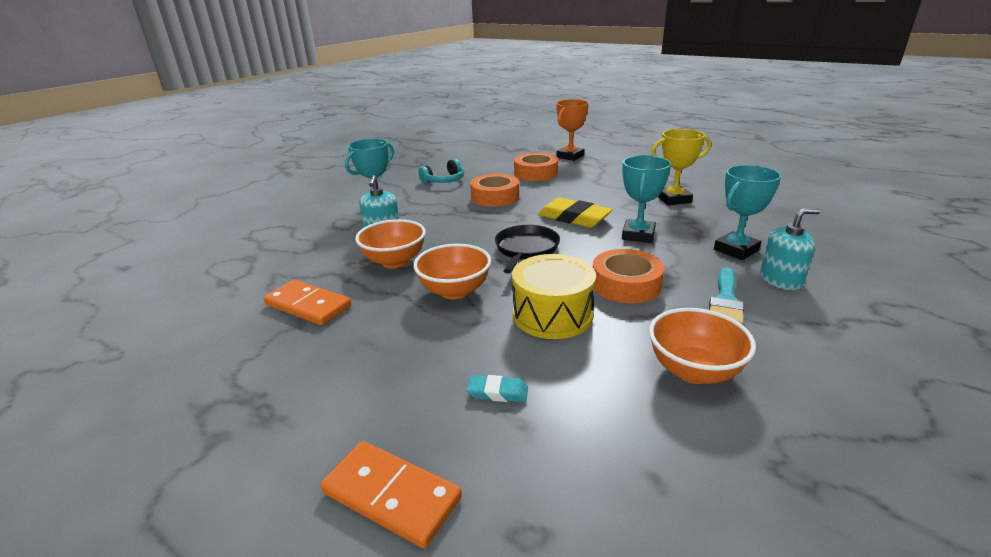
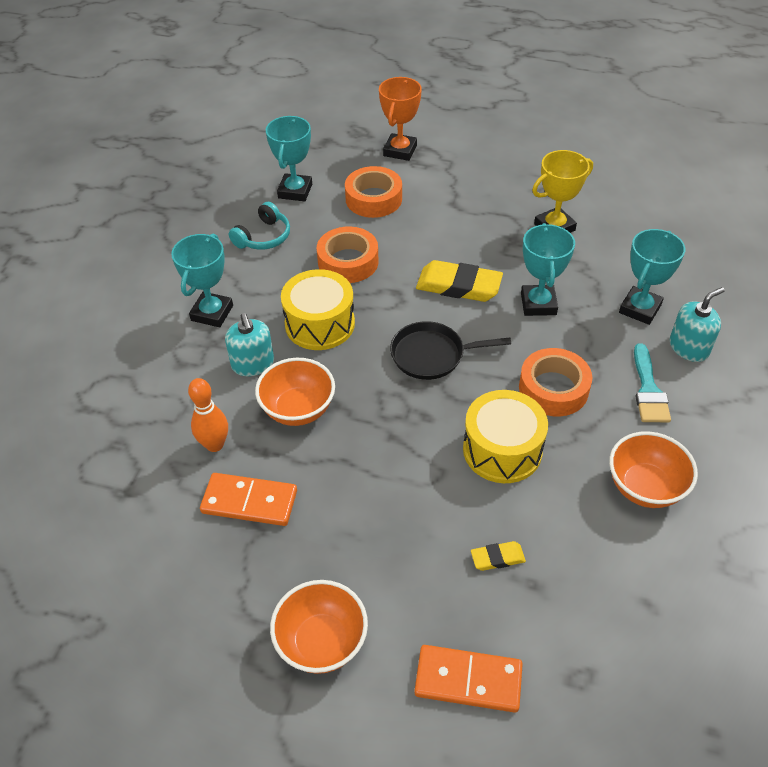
camera: 20 degrees left, 20 degrees up
(315, 269) = (215, 445): none -> orange bowling pin
(449, 222) = (320, 324): none -> yellow drum
(454, 291) = (391, 440): orange bowl -> orange bowl (322, 642)
(482, 165) = (295, 191): none -> turquoise trophy
(497, 392) = (497, 558): turquoise eraser -> yellow eraser
(526, 249) = (431, 355): black pan -> black pan turned 90 degrees counterclockwise

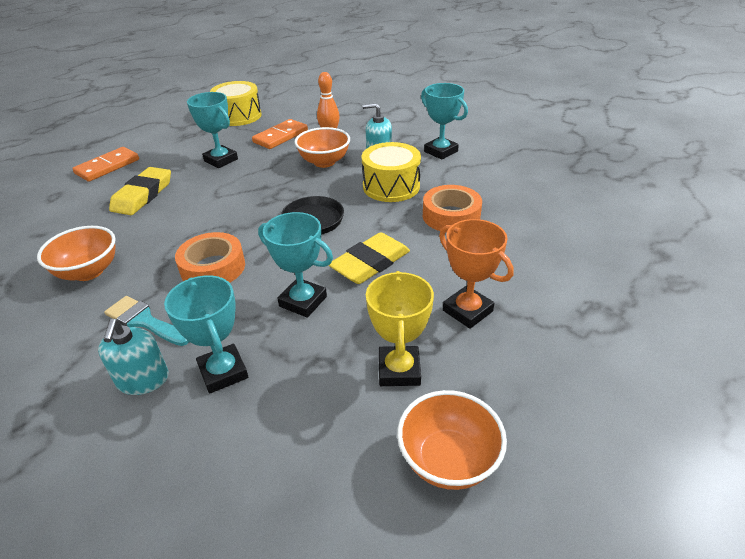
camera: 120 degrees right, 10 degrees down
(263, 237) = (514, 186): turquoise headphones -> none
(295, 191) = (574, 215): turquoise trophy -> turquoise trophy (221, 160)
(322, 642) = (183, 138): orange bowl -> orange bowl (448, 460)
(373, 199) = (535, 255): orange tape -> none
(400, 150) = (623, 302): orange trophy -> orange trophy (467, 311)
(497, 558) = (142, 195): yellow eraser -> yellow eraser, size x1.99
(502, 450) = (199, 223): yellow drum -> yellow drum (238, 116)

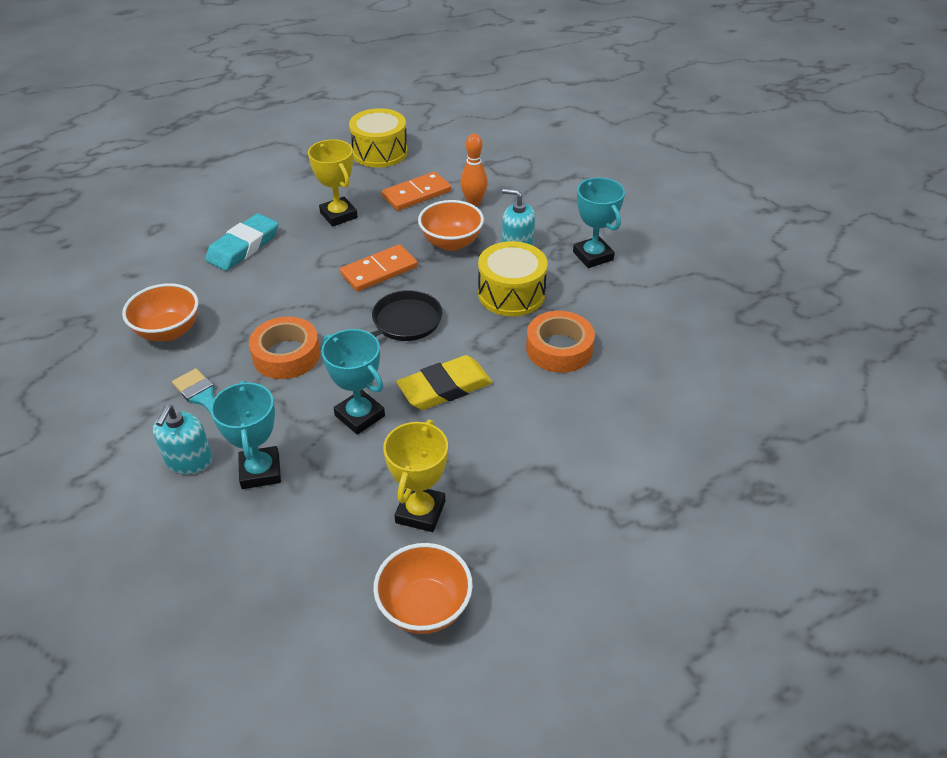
camera: 15 degrees right, 5 degrees up
(107, 167) = (217, 199): orange domino -> orange domino (379, 271)
(142, 195) = (243, 247): yellow eraser -> turquoise eraser
(221, 160) = (338, 215): turquoise trophy -> yellow trophy
(467, 311) = (517, 467): orange trophy -> none

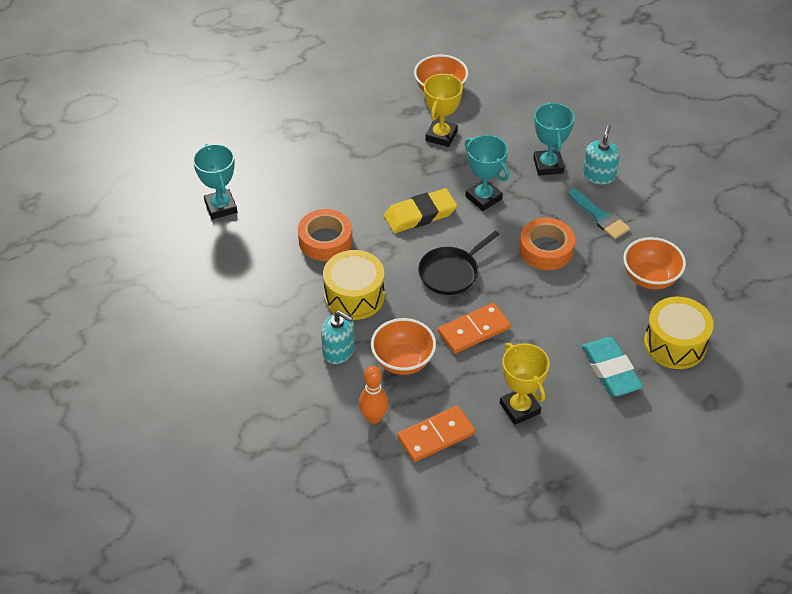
camera: 175 degrees left, 5 degrees up
(243, 247) = (611, 370): turquoise eraser -> turquoise eraser turned 60 degrees counterclockwise
(380, 152) = (479, 516): yellow drum -> yellow drum (675, 344)
(593, 256) = (268, 334): turquoise trophy -> turquoise trophy (220, 207)

